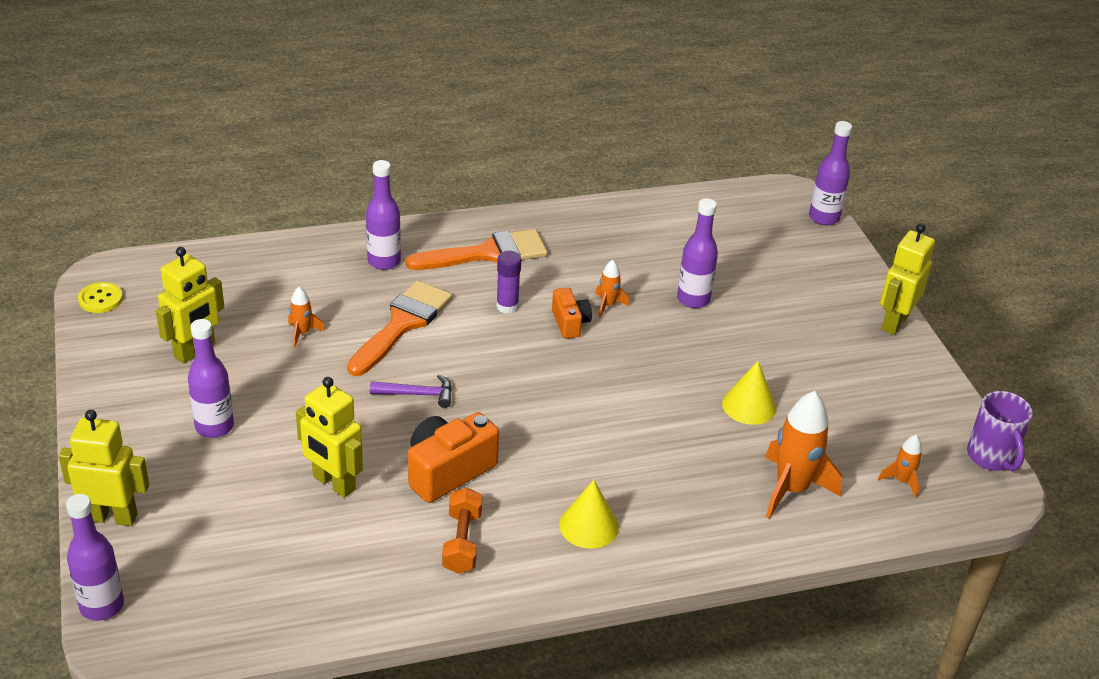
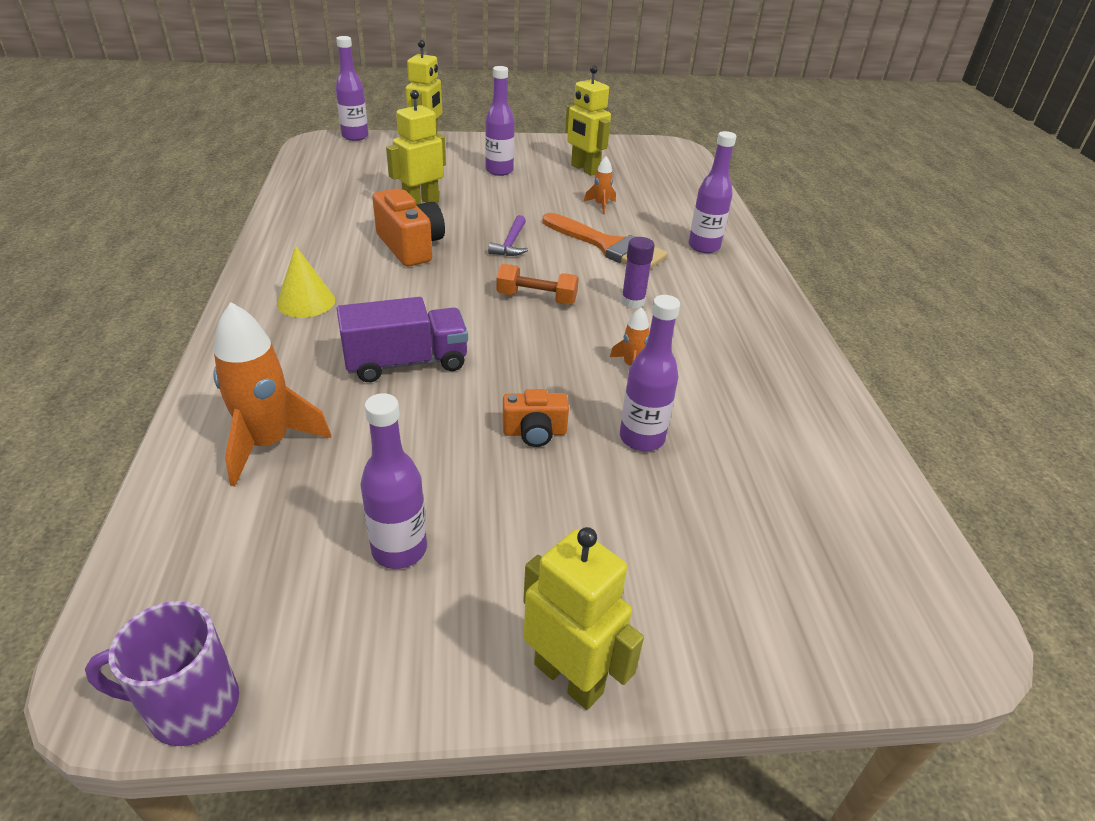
camera: 100 degrees right, 0 degrees up
(101, 299) = (647, 145): yellow button -> none
(462, 542) = (328, 243): orange dumbbell -> orange dumbbell (536, 298)
(487, 253) = (724, 301): orange brush -> none
(570, 323) = (601, 335): orange camera -> orange camera (534, 432)
(657, 433) = (406, 362): none -> purple truck
(749, 405) = (424, 442): yellow cone -> none
(824, 218) = (889, 662): purple bottle -> purple bottle (399, 549)
(901, 481) = (215, 558): orange rocket -> none

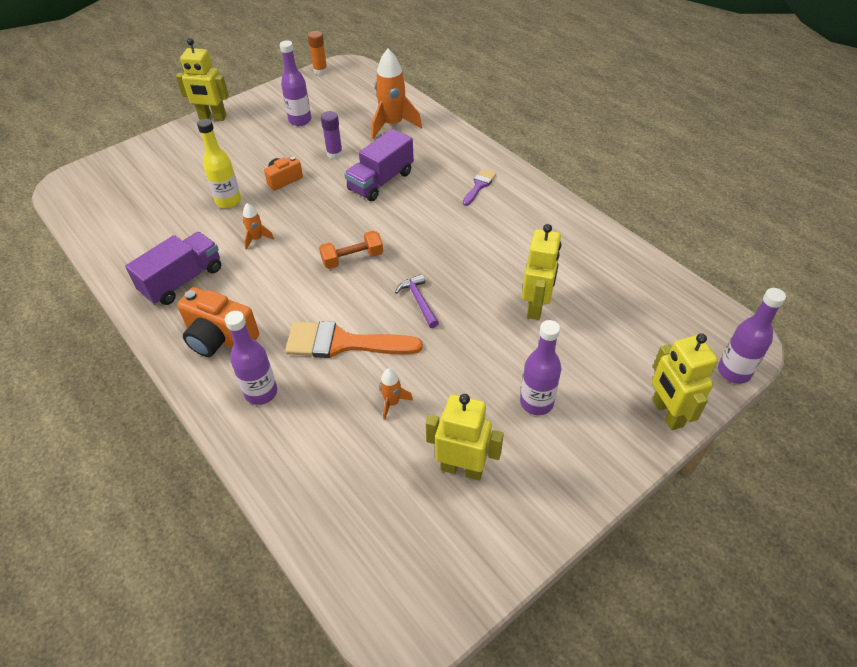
camera: 150 degrees right, 10 degrees up
(190, 706) = (320, 71): purple mug -> orange glue stick
(306, 302) = (479, 185): yellow cone -> purple brush
(410, 246) = (481, 257): orange camera -> orange camera (220, 338)
(633, 301) = (286, 291): purple glue stick -> purple glue stick (334, 154)
(641, 438) = (228, 201): purple bottle -> yellow bottle
(750, 360) = (182, 280): none -> purple truck

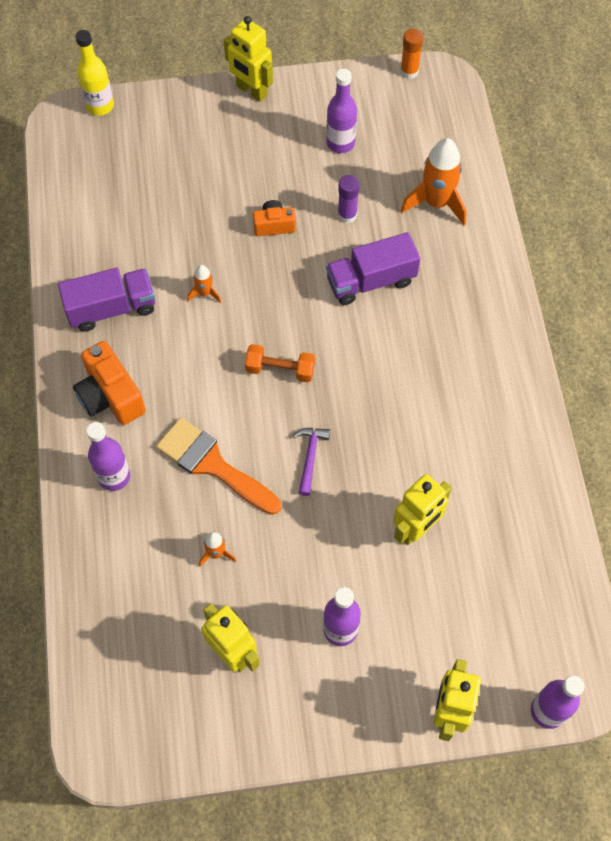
camera: 30 degrees right, 15 degrees up
(228, 201) = (204, 226): yellow bottle -> yellow bottle (100, 106)
(479, 185) = (469, 343): purple brush -> none

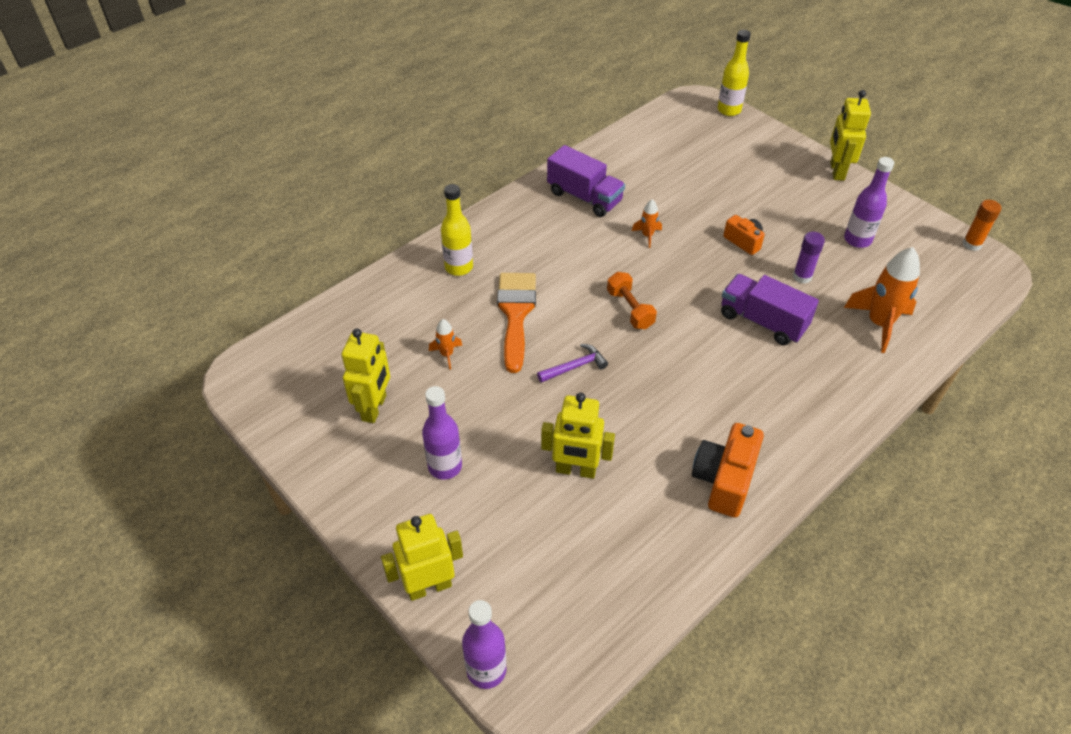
camera: 55 degrees right, 15 degrees down
(110, 396) = (518, 232): orange camera -> orange camera (724, 480)
(114, 476) = (459, 267): purple bottle -> yellow bottle

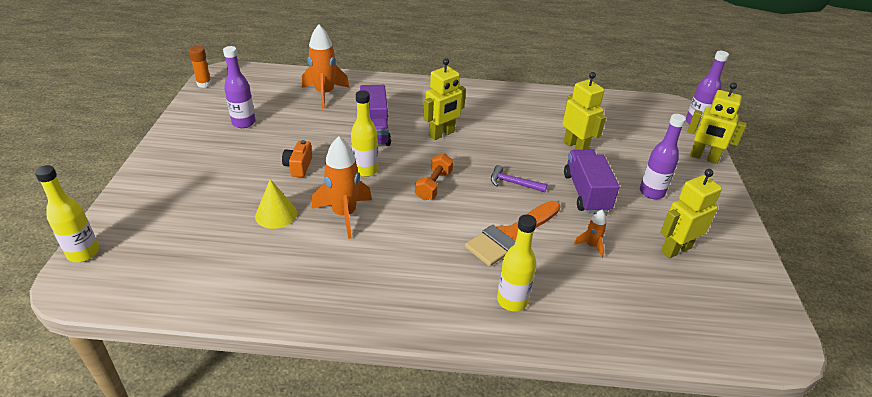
camera: 135 degrees left, 10 degrees down
(584, 197) = (331, 277): purple truck -> purple truck (586, 193)
(647, 236) = (344, 214): orange rocket -> orange rocket, size x2.02
(685, 202) = (276, 214): none -> yellow cone
(698, 279) = (365, 170): none -> yellow bottle
(724, 480) = (506, 103): orange camera -> none
(802, 276) = (311, 131): purple glue stick -> none
(836, 171) = (154, 156): yellow robot -> yellow robot (442, 134)

